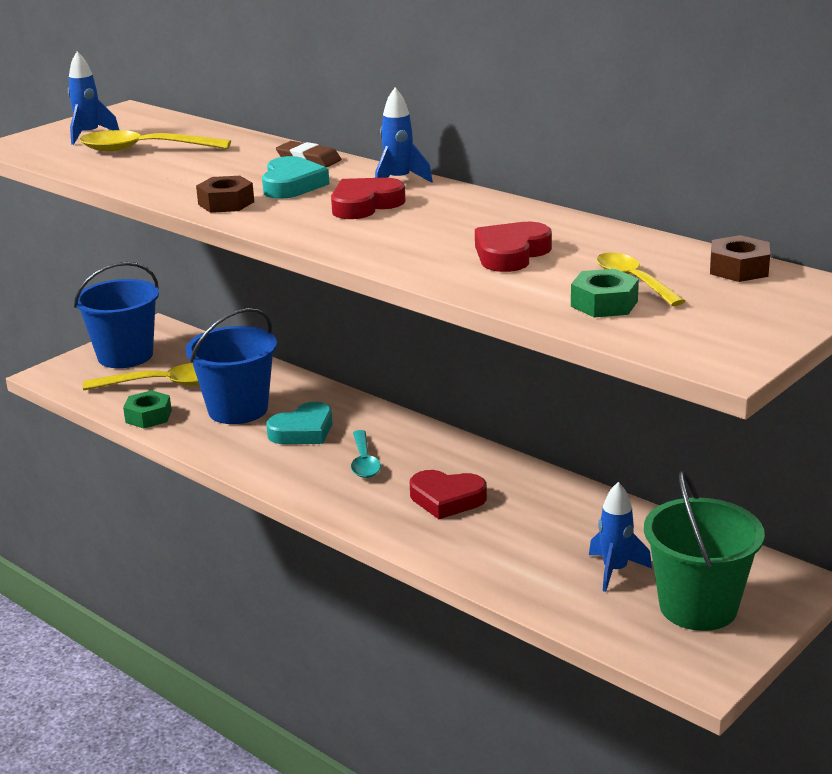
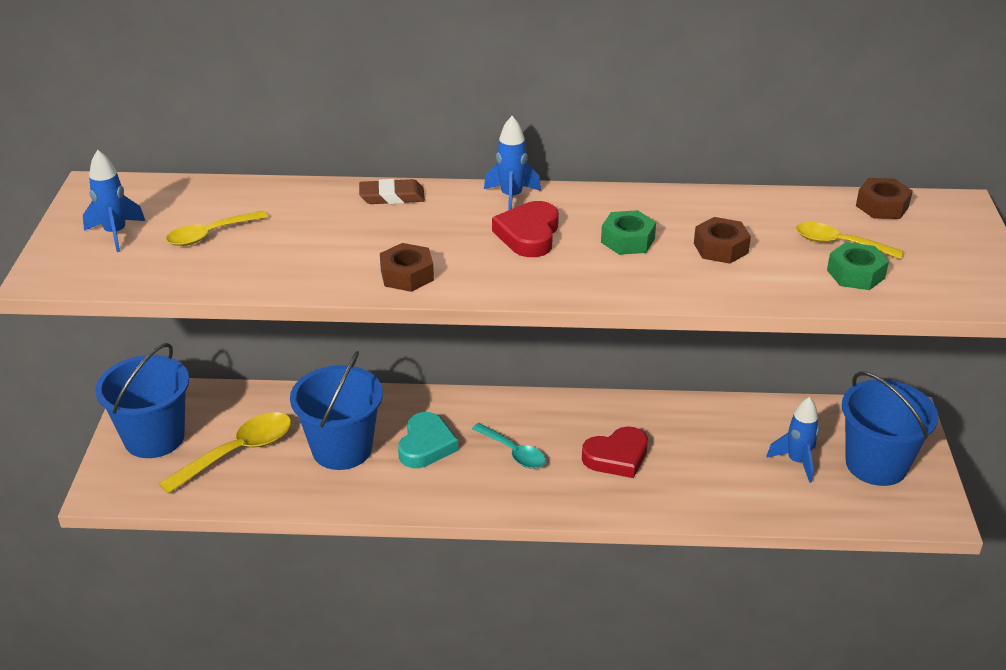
camera: 40 degrees left, 10 degrees up
(144, 150) = (210, 235): yellow spoon -> yellow spoon, size x0.64
(148, 416) = (269, 493): green nut -> green nut (627, 240)
(292, 185) = (428, 232): turquoise heart -> none
(511, 254) = (720, 248): red heart -> brown nut
(698, 607) = (876, 464): green bucket -> blue bucket

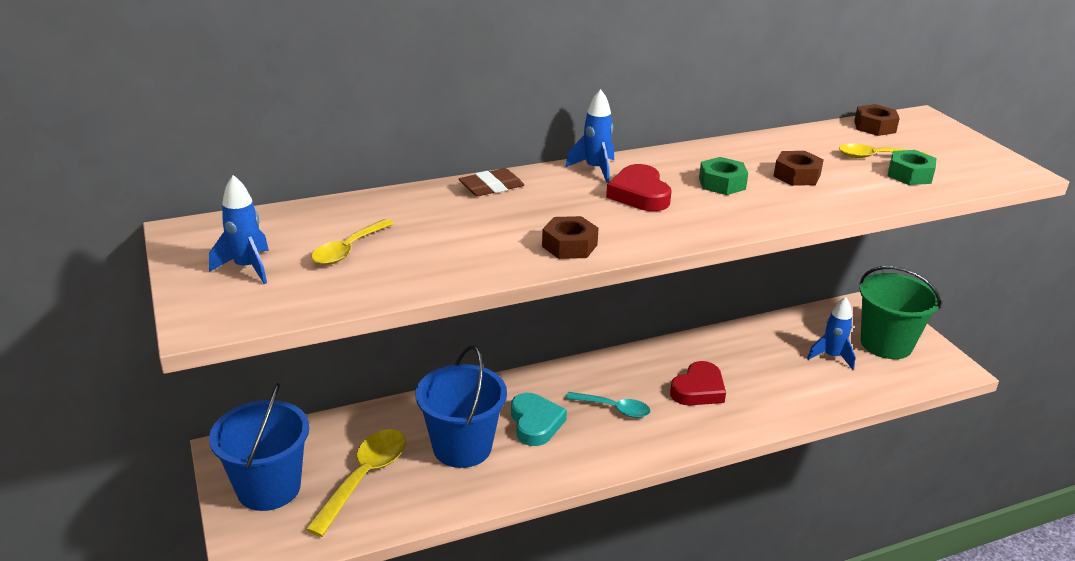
camera: 25 degrees left, 5 degrees down
(876, 464) = (886, 344): blue bucket -> green bucket

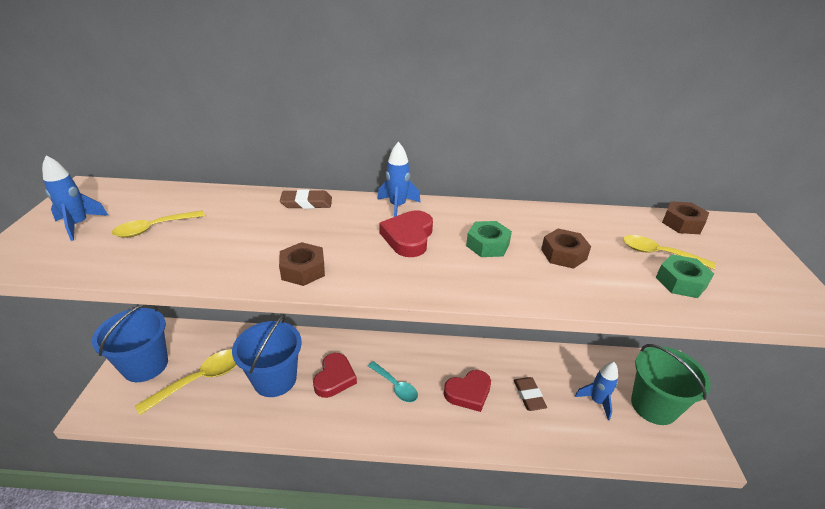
camera: 25 degrees right, 5 degrees up
(535, 423) = (334, 378): turquoise heart -> red heart
(762, 372) = (529, 395): none -> brown eraser

